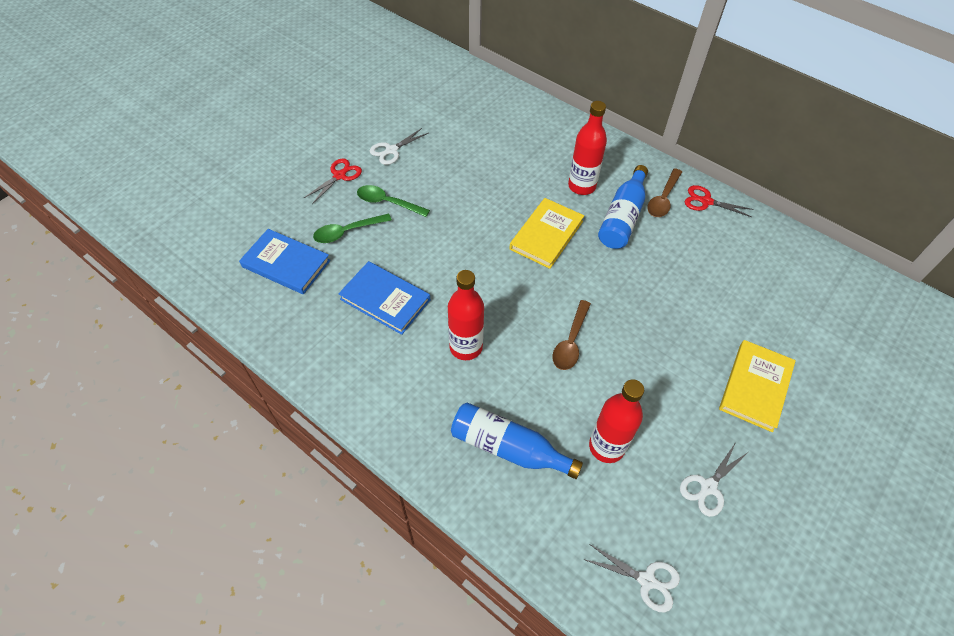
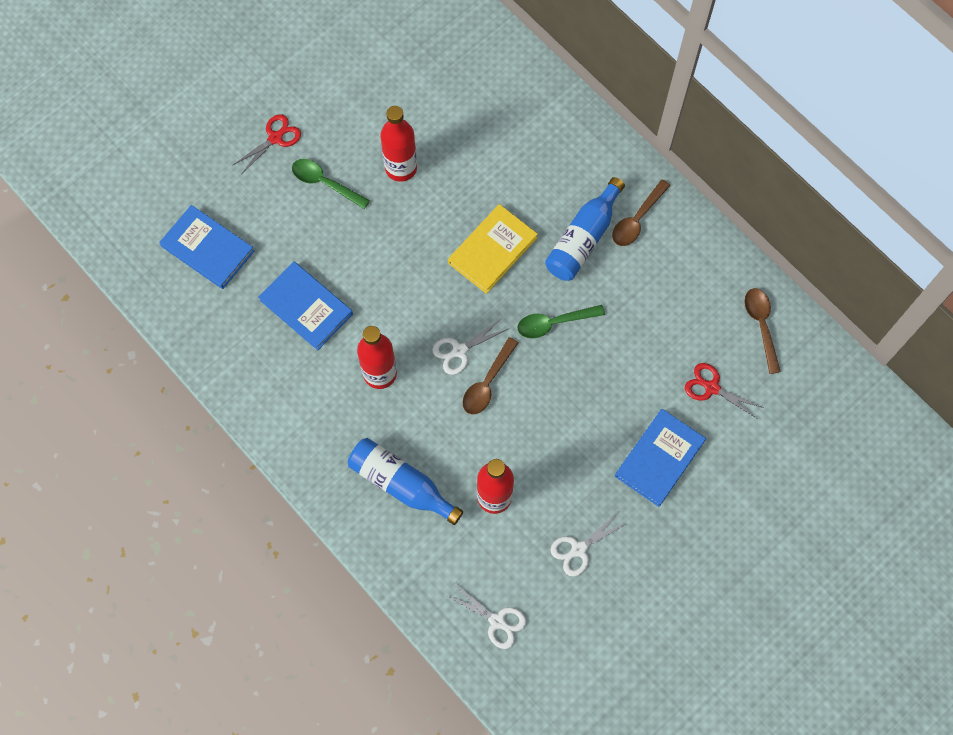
camera: 10 degrees right, 15 degrees up
(347, 232) = (276, 216): green spoon -> green spoon (554, 323)
(391, 150) = (339, 108): white scissors -> white scissors (459, 350)
(581, 186) = (548, 189): red bottle -> red bottle (401, 168)
(706, 201) = (685, 229): red scissors -> red scissors (711, 387)
(755, 387) = (659, 458): yellow book -> blue book
(800, 264) = (761, 326): none -> brown spoon

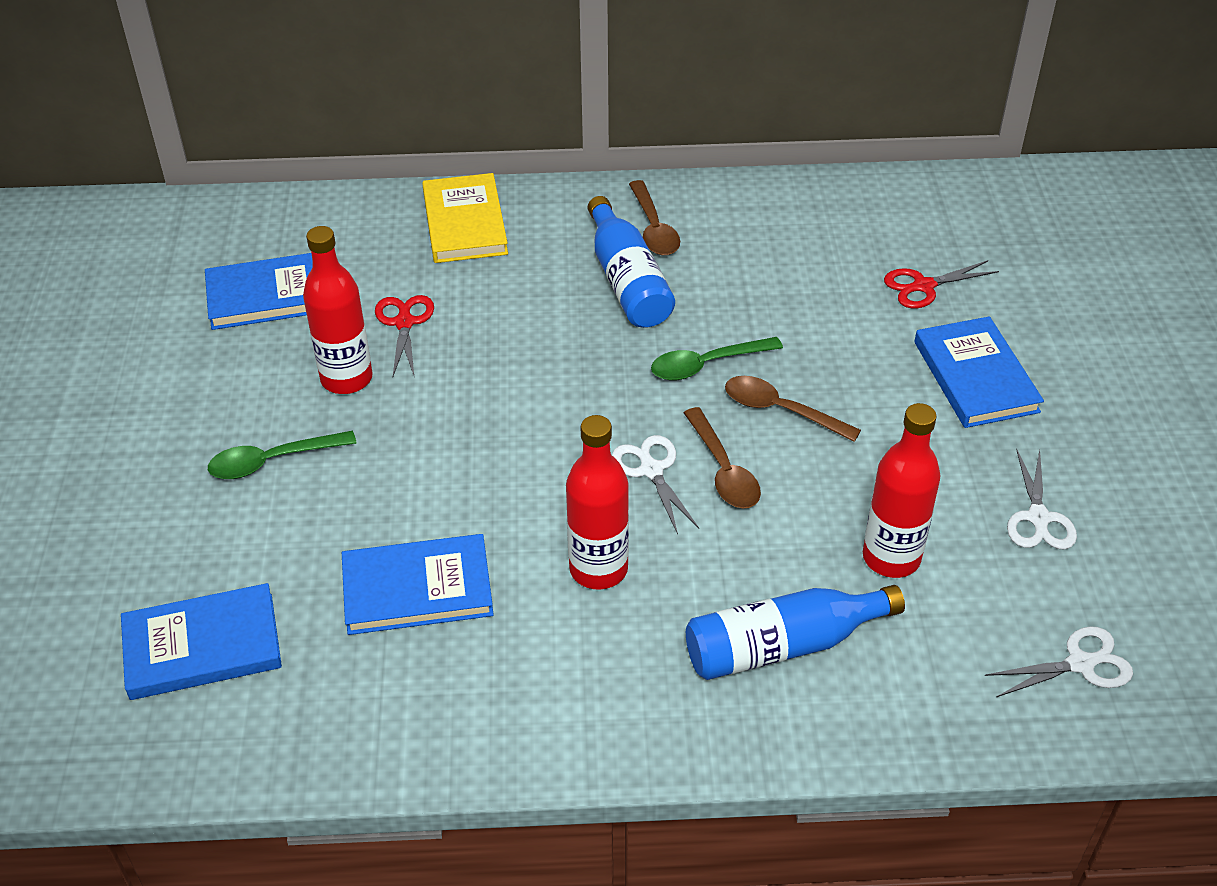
camera: 50 degrees left, 25 degrees down
(275, 138) = (148, 472): red scissors -> red scissors (404, 323)
(424, 83) = (270, 295): none -> blue book
(459, 350) = (651, 470): white scissors -> white scissors turned 150 degrees clockwise
(492, 250) = (552, 362): yellow book -> yellow book (464, 223)
(554, 323) = (707, 364): green spoon -> green spoon turned 45 degrees clockwise
(761, 326) = (885, 211): brown spoon -> brown spoon (781, 410)

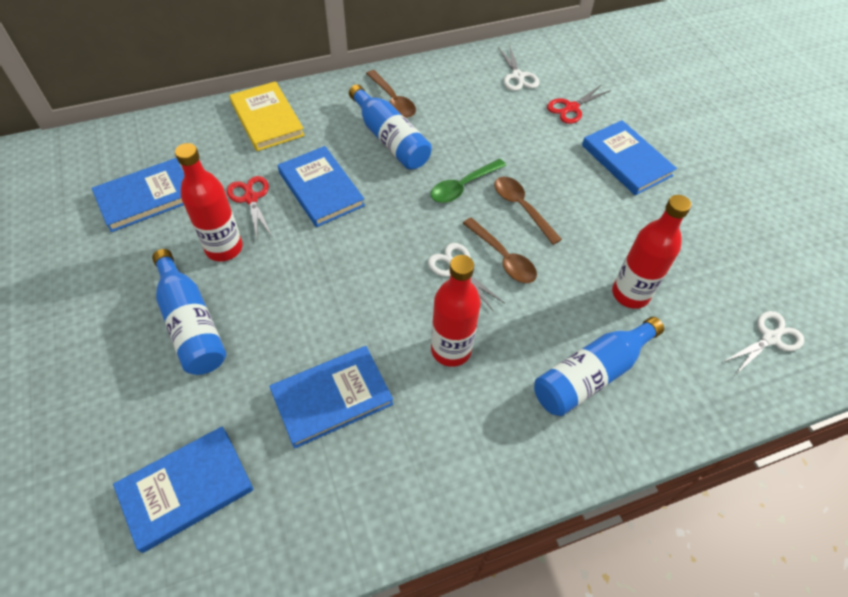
camera: 20 degrees left, 10 degrees up
(273, 461) = (191, 323): green spoon -> blue bottle
(503, 329) = (321, 189): none -> blue book
(781, 410) = (522, 208): brown spoon -> brown spoon turned 45 degrees clockwise
(1038, 518) = (702, 245): white scissors -> white scissors (517, 76)

